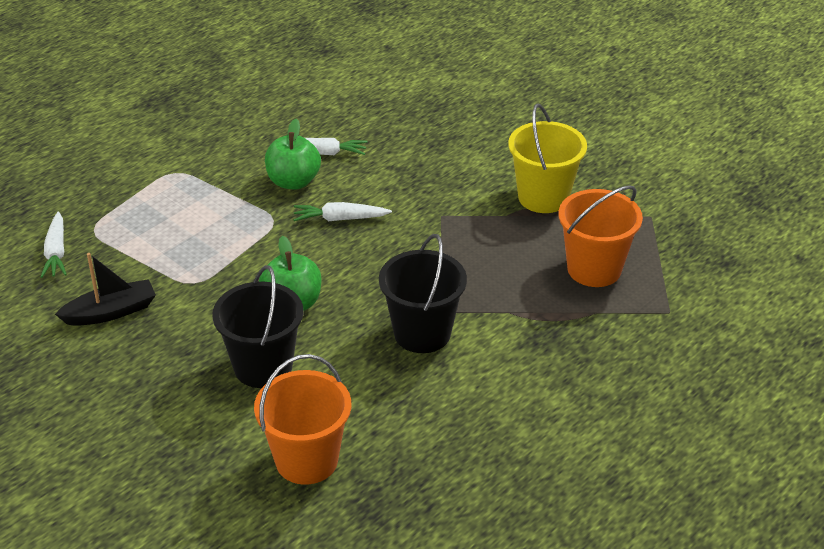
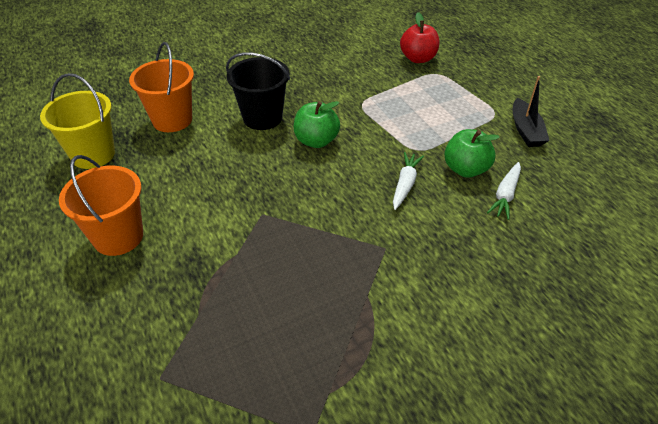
camera: 110 degrees right, 5 degrees up
(56, 252) = (418, 58): white carrot -> red apple
(110, 312) = (349, 71): black boat -> black boat (526, 130)
(422, 333) = (245, 196): black bucket -> none
(543, 197) = (385, 338): yellow bucket -> yellow bucket (93, 155)
(594, 269) = (255, 339): orange bucket -> orange bucket (118, 237)

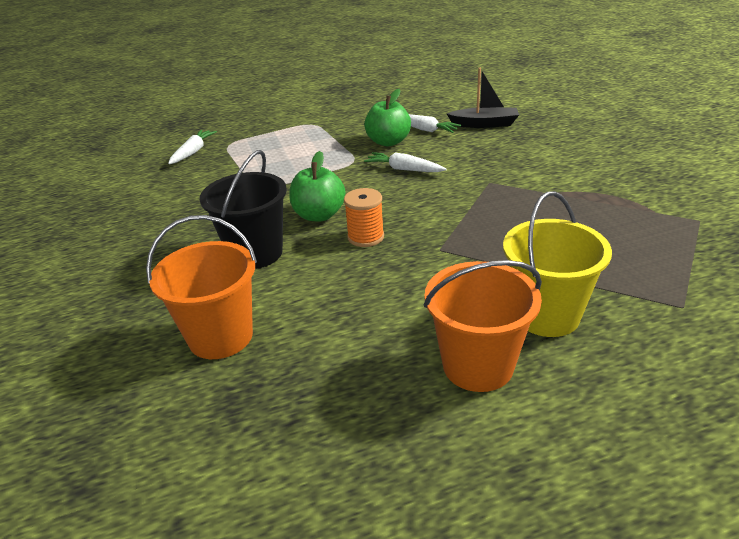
camera: 80 degrees left, 10 degrees down
(93, 155) = (279, 424): yellow bucket -> yellow bucket (546, 315)
(282, 170) = (365, 237): none -> orange spool
(418, 58) = (193, 152): red apple -> white carrot
(526, 130) = (342, 114): black boat -> black boat (484, 124)

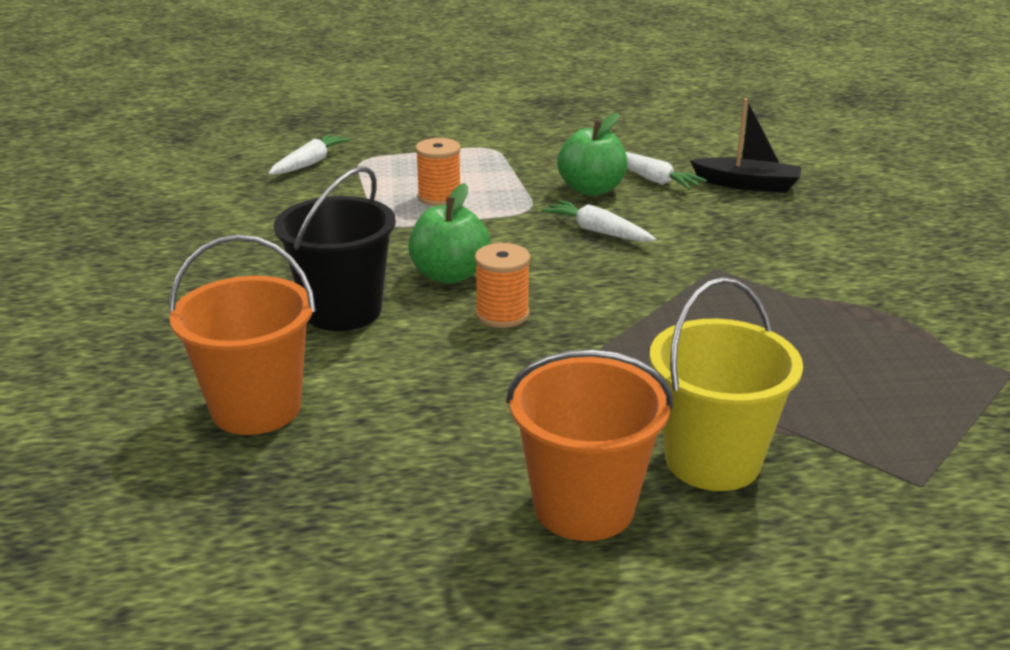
camera: 10 degrees right, 5 degrees down
(291, 162) = (439, 197): none -> orange spool

